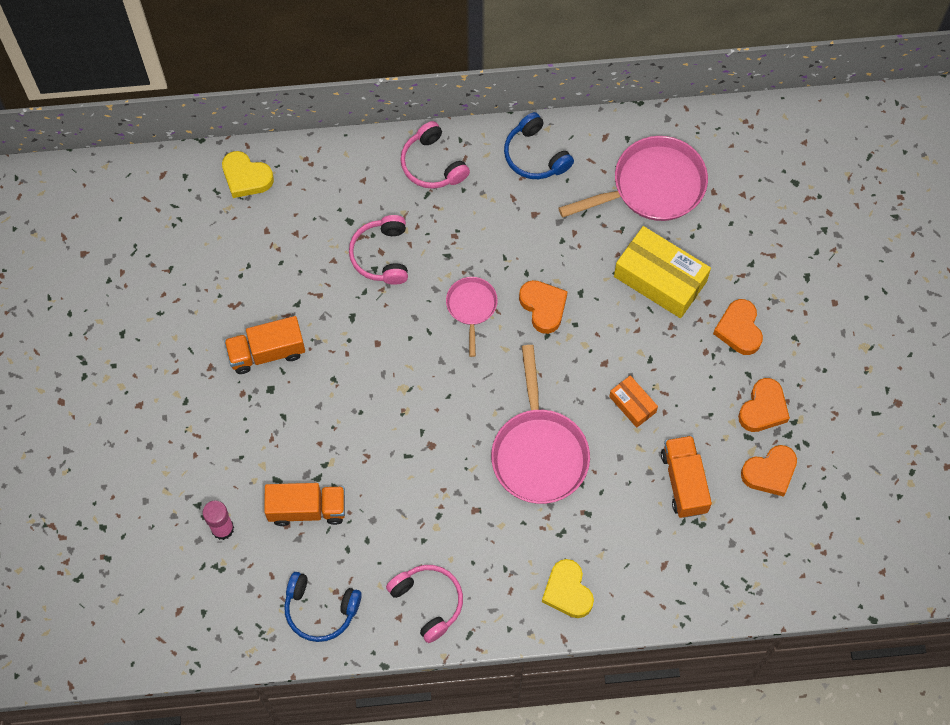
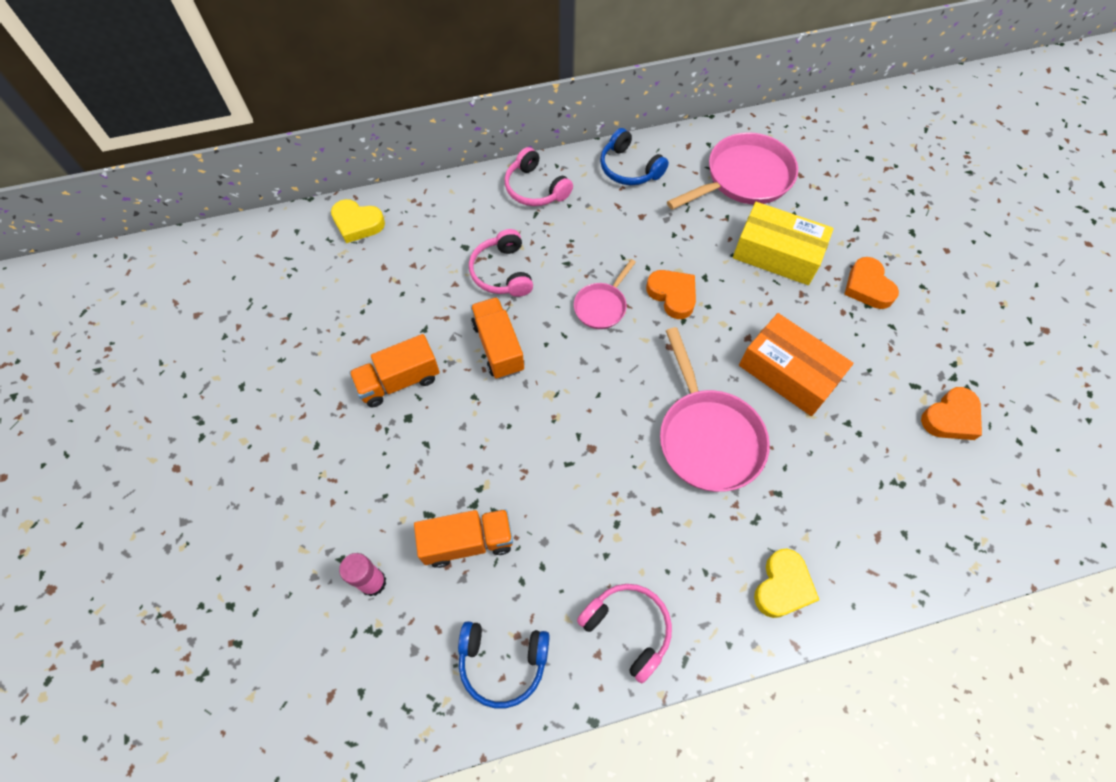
camera: 10 degrees left, 5 degrees down
(471, 307) = (602, 306): pink pan -> pink pan turned 135 degrees counterclockwise
(567, 591) = (782, 586): yellow heart -> yellow heart turned 120 degrees counterclockwise
(632, 404) = (788, 373): orange box -> orange box, size x1.93
(684, 482) = (867, 442): orange truck -> orange truck (498, 347)
(763, 409) = (919, 356): orange heart -> none

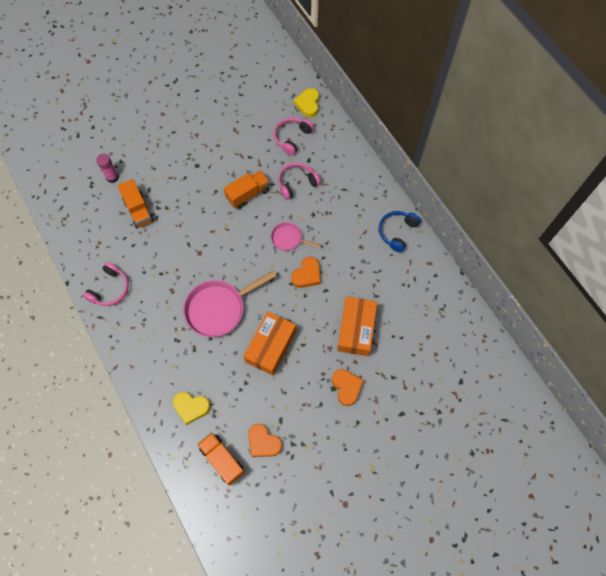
camera: 75 degrees right, 5 degrees up
(399, 381) = (216, 155): orange truck -> orange truck (222, 459)
(502, 663) = (86, 239): blue headphones -> none
(535, 188) = (363, 184): pink headphones -> pink headphones (292, 138)
(744, 178) = (412, 301): pink pan -> none
(777, 254) = (356, 329): yellow box -> orange box
(782, 586) = (143, 357): yellow heart -> yellow heart (191, 407)
(867, 287) = (346, 387): orange heart -> orange heart turned 105 degrees clockwise

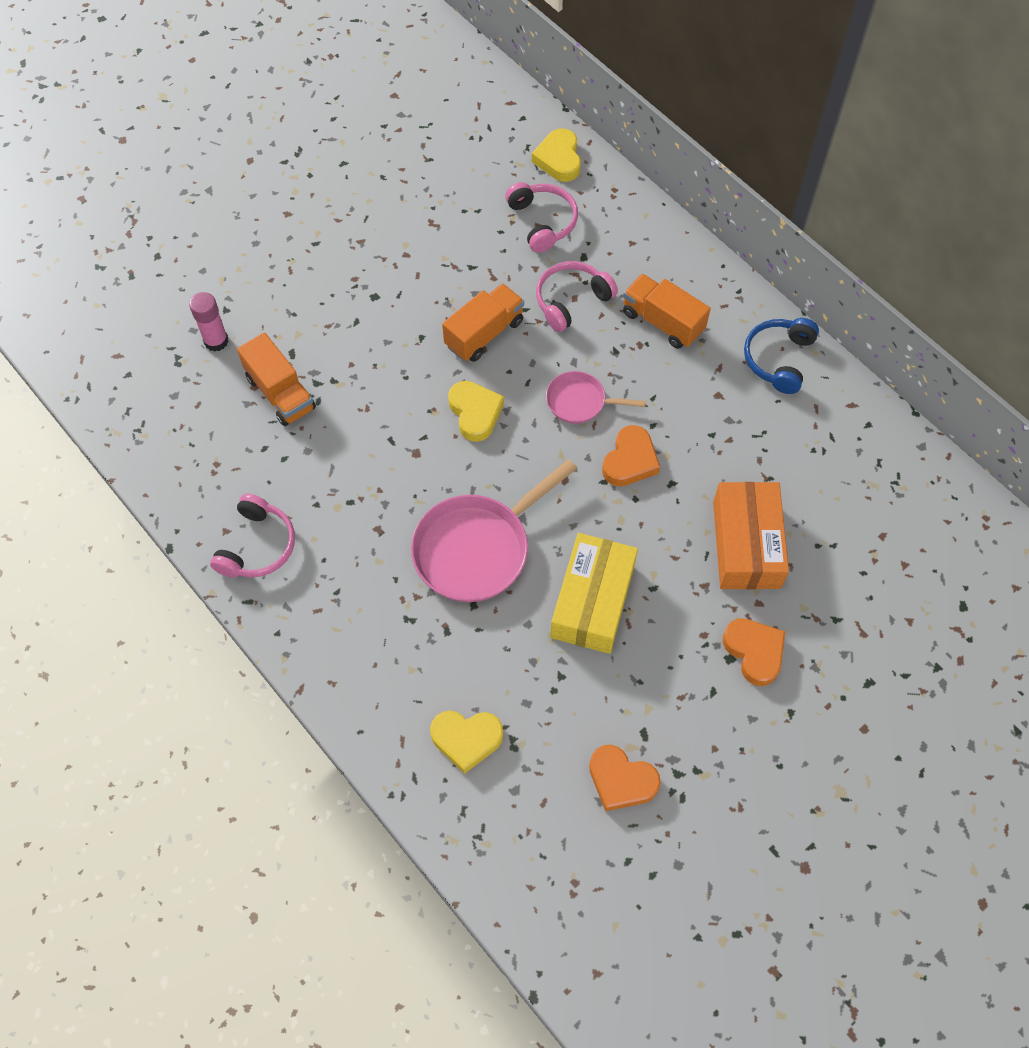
camera: 10 degrees left, 5 degrees down
(222, 459) = (549, 826): orange truck -> orange truck (662, 322)
(234, 236) = (475, 413): none -> yellow heart
(270, 346) = (593, 601): orange box -> yellow box
(292, 138) = (542, 222): pink headphones -> pink headphones turned 135 degrees clockwise

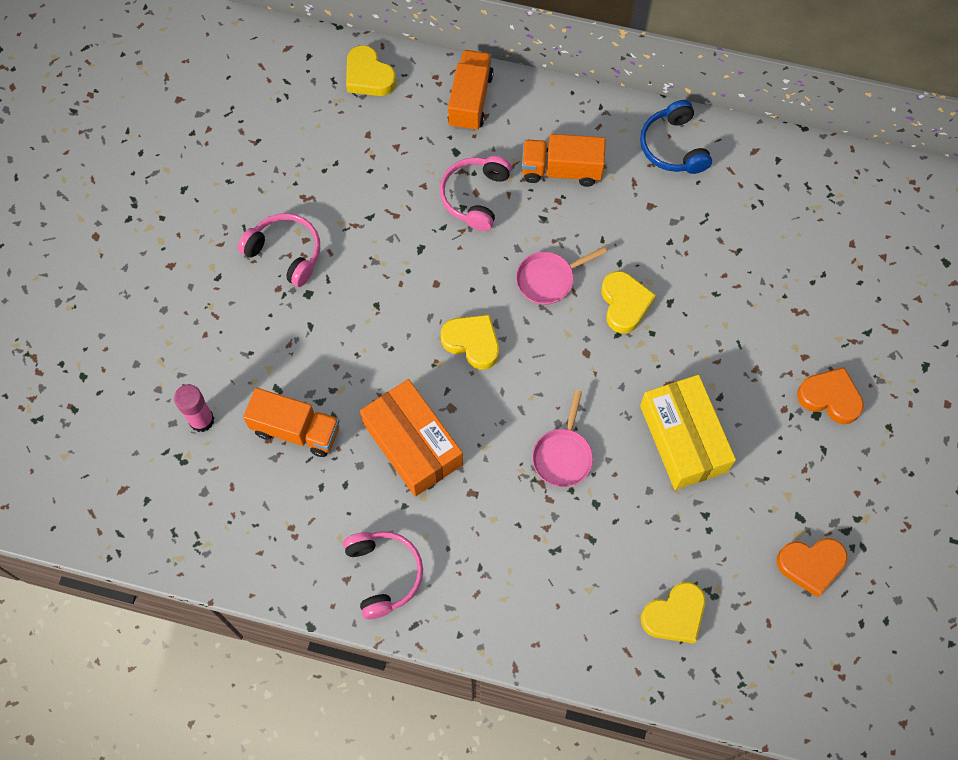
camera: 35 degrees left, 5 degrees up
(477, 548) = (563, 455): pink pan -> pink pan, size x0.54
(484, 333) = (426, 269): orange truck -> orange truck (470, 100)
(542, 222) = (398, 141): pink headphones -> pink headphones (286, 252)
(630, 461) = (624, 304): orange heart -> yellow heart
(746, 544) = (761, 316): orange box -> orange box (412, 444)

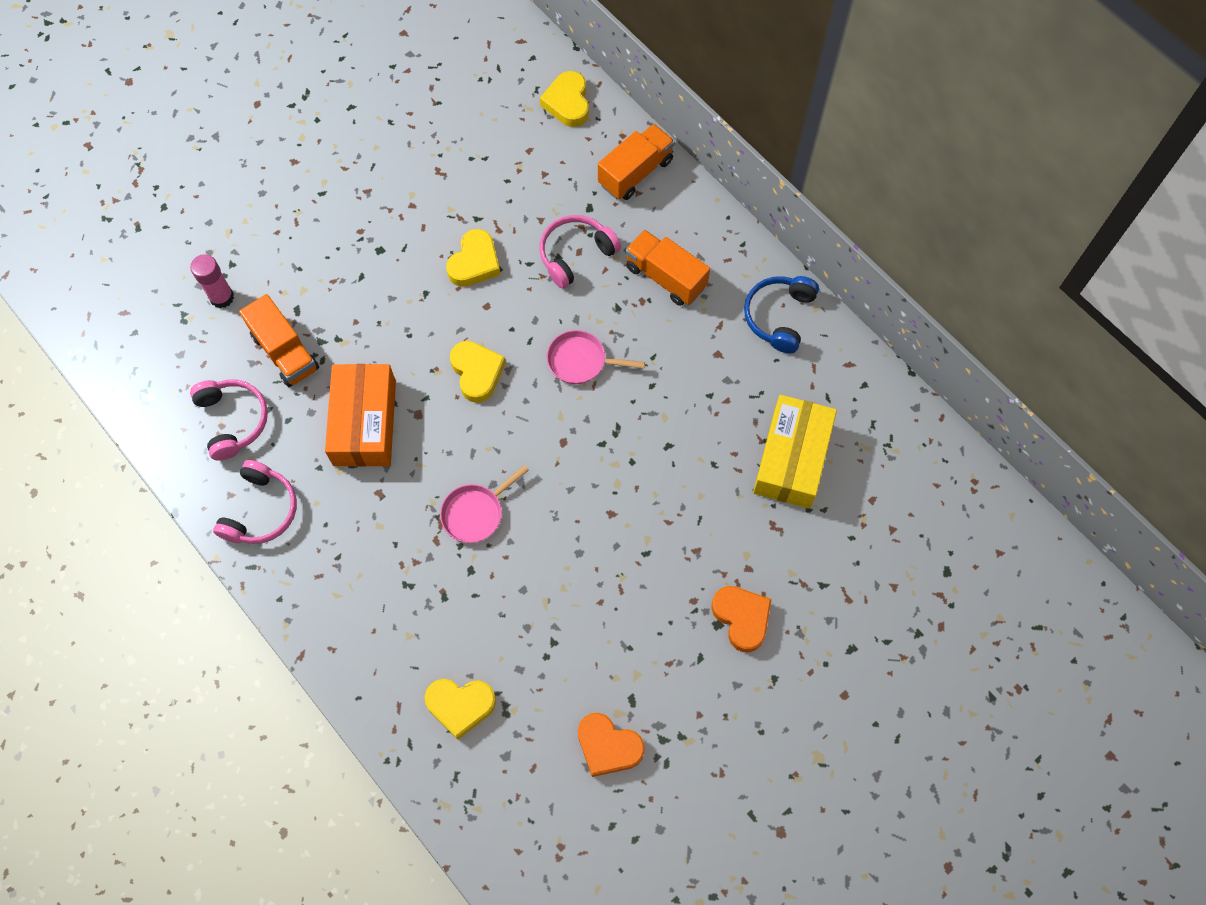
camera: 35 degrees right, 0 degrees up
(286, 252) = (388, 206): pink headphones -> pink headphones (233, 420)
(624, 304) = (628, 422): yellow heart -> yellow heart (474, 262)
(683, 438) = (587, 567): yellow box -> yellow box (792, 458)

